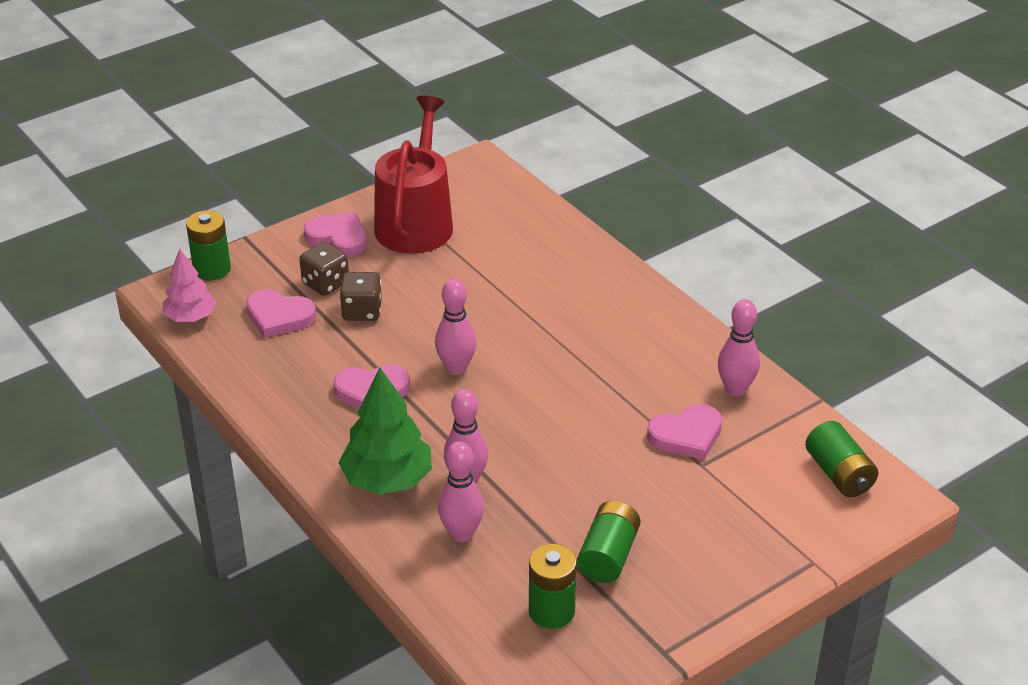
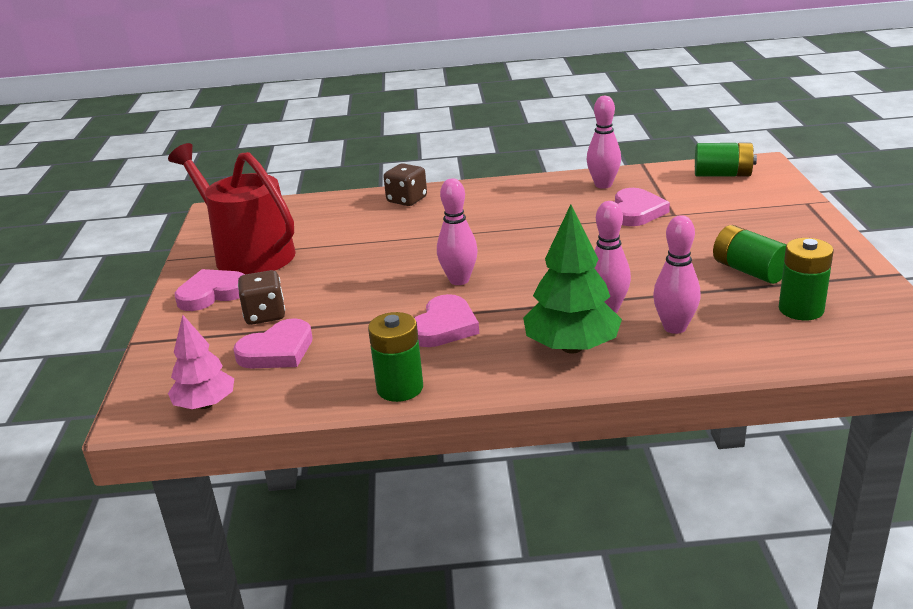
camera: 55 degrees left, 10 degrees down
(212, 269) = (151, 373): green battery -> green battery (400, 388)
(362, 311) = (328, 306): brown dice -> brown dice (407, 200)

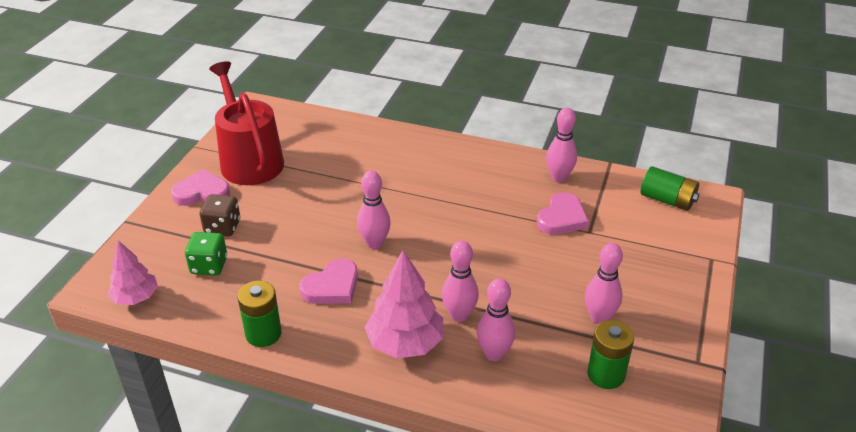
camera: 20 degrees right, 10 degrees up
(277, 351) = (209, 265): pink heart -> green dice
(407, 200) = (396, 141): brown dice -> none
(571, 347) = (405, 343): green tree -> pink tree
(749, 271) = (599, 317): green battery -> pink bowling pin

